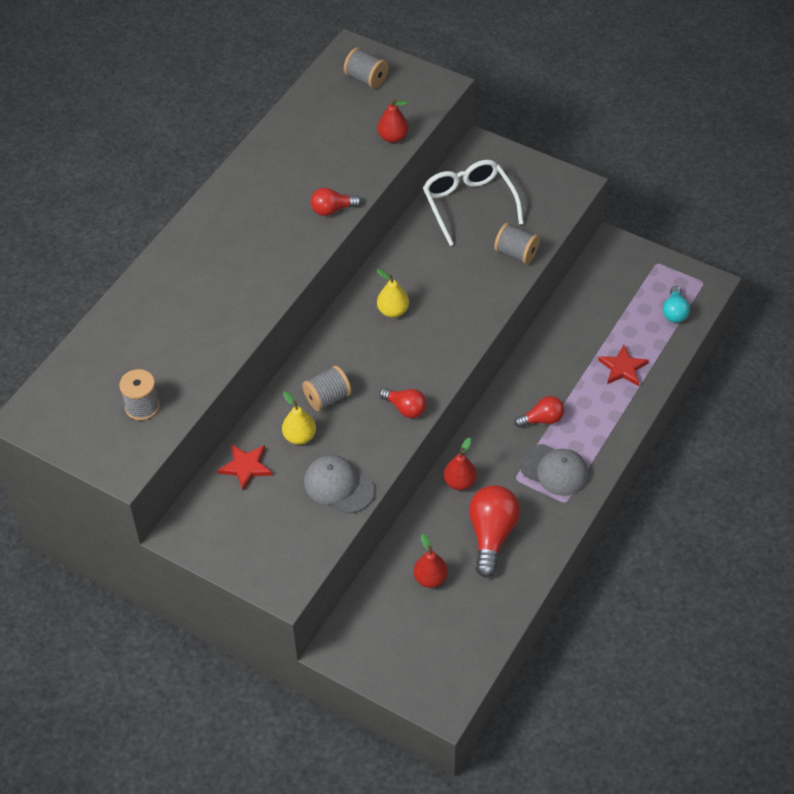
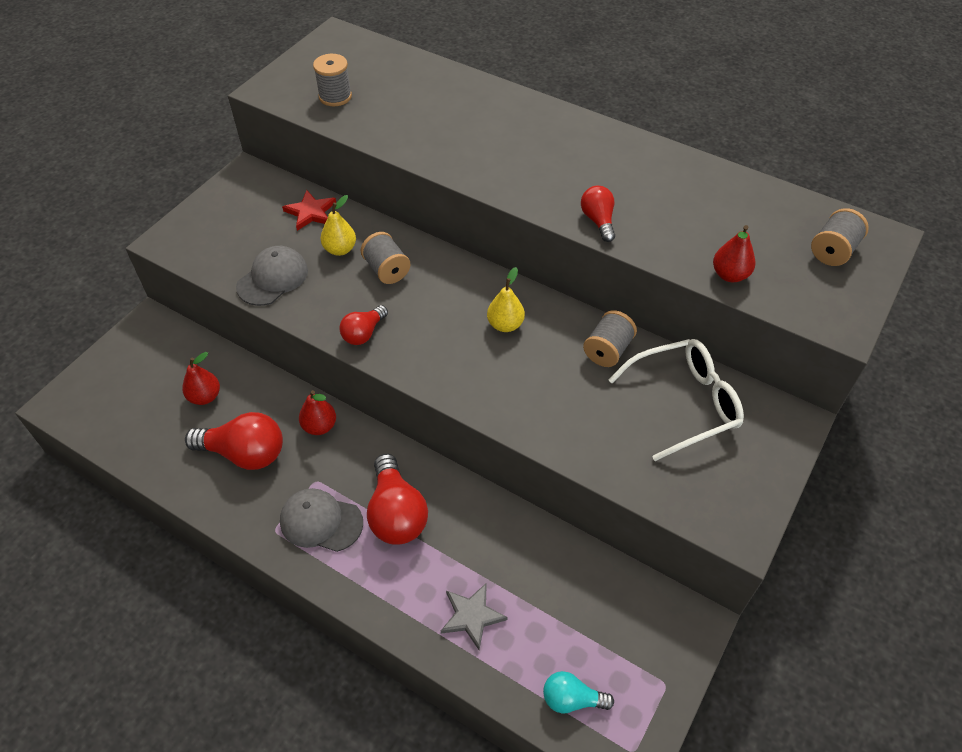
camera: 90 degrees right, 0 degrees up
(516, 253) = (602, 451): grey spool -> grey spool (607, 350)
(542, 419) = (396, 513): red light bulb -> red light bulb, size x1.73
(554, 470) = (321, 521): grey cap -> grey cap turned 75 degrees clockwise
(623, 368) = (472, 616): red star -> grey star

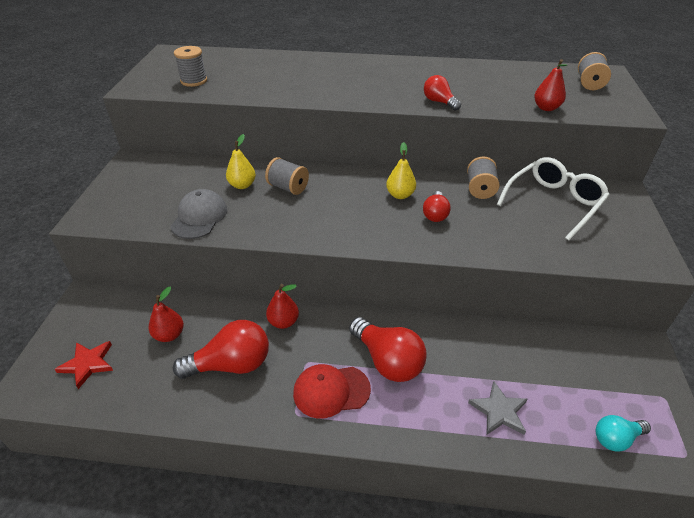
camera: 25 degrees left, 10 degrees down
(310, 212) = (202, 170): red star -> red star (88, 364)
(321, 521) = (331, 391): grey cap -> red cap
(363, 333) = (300, 230): red light bulb -> red light bulb (435, 214)

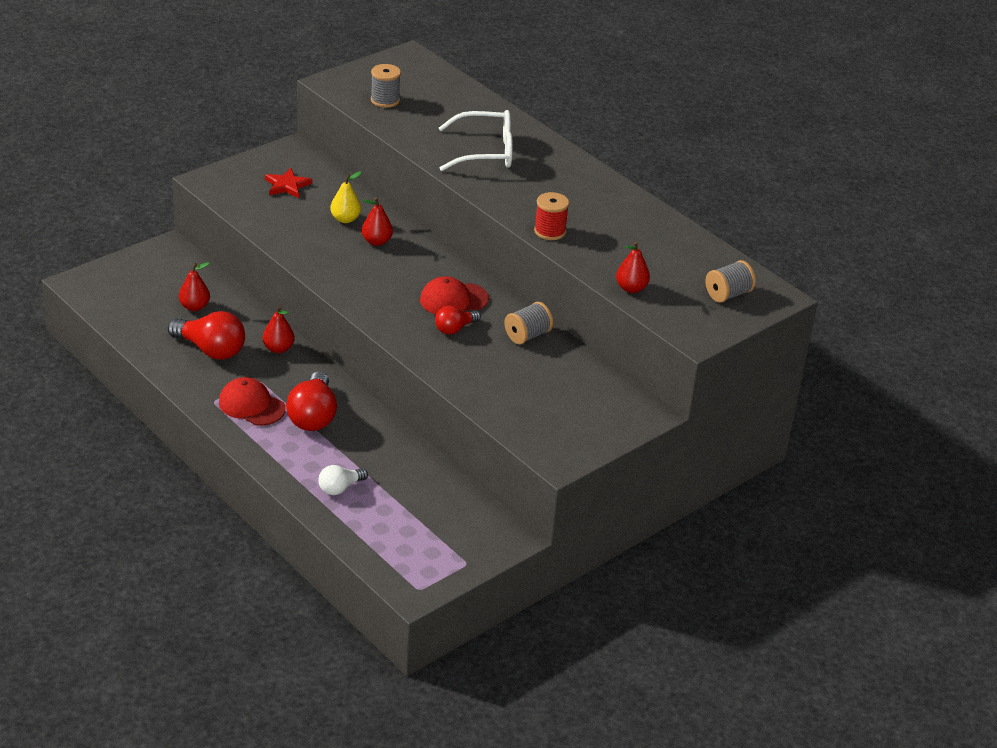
camera: 40 degrees right, 5 degrees down
(88, 364) = (127, 291): red star -> red star (287, 185)
(199, 217) = (281, 225): grey cap -> none
(288, 187) = (376, 242): grey spool -> red pear
(400, 195) = (453, 299): yellow pear -> red cap
(439, 102) = (550, 231): red light bulb -> red spool
(499, 411) = (340, 488): grey star -> white light bulb
(554, 203) = (568, 381): white glasses -> white glasses (485, 152)
(616, 438) = (390, 551): turquoise light bulb -> none

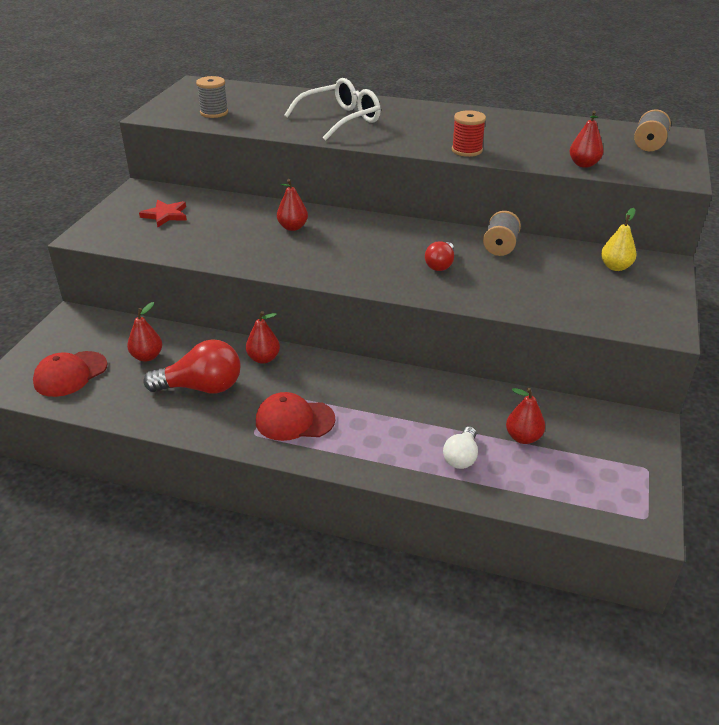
camera: 30 degrees left, 0 degrees up
(313, 416) = (360, 402): red light bulb -> none
(345, 219) = (246, 221): yellow pear -> yellow pear (615, 267)
(403, 498) = (523, 437): none -> red pear
(453, 299) = (409, 244): red cap -> red cap (70, 374)

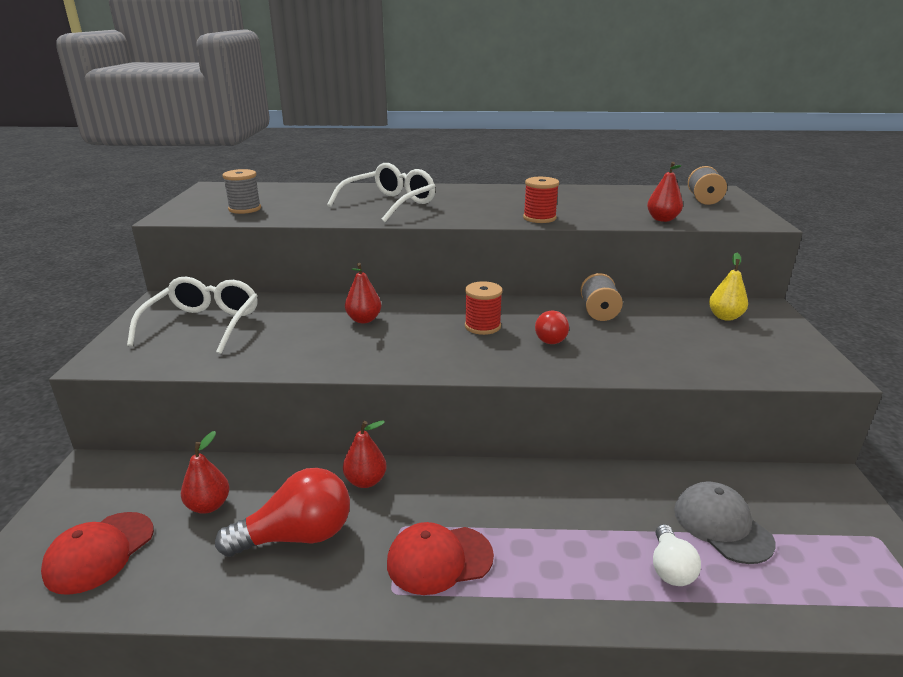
camera: 15 degrees left, 10 degrees down
(165, 215) = (203, 325): red star -> white glasses
(388, 246) = (482, 326): none -> red spool
(523, 437) = (722, 525): red pear -> grey cap

